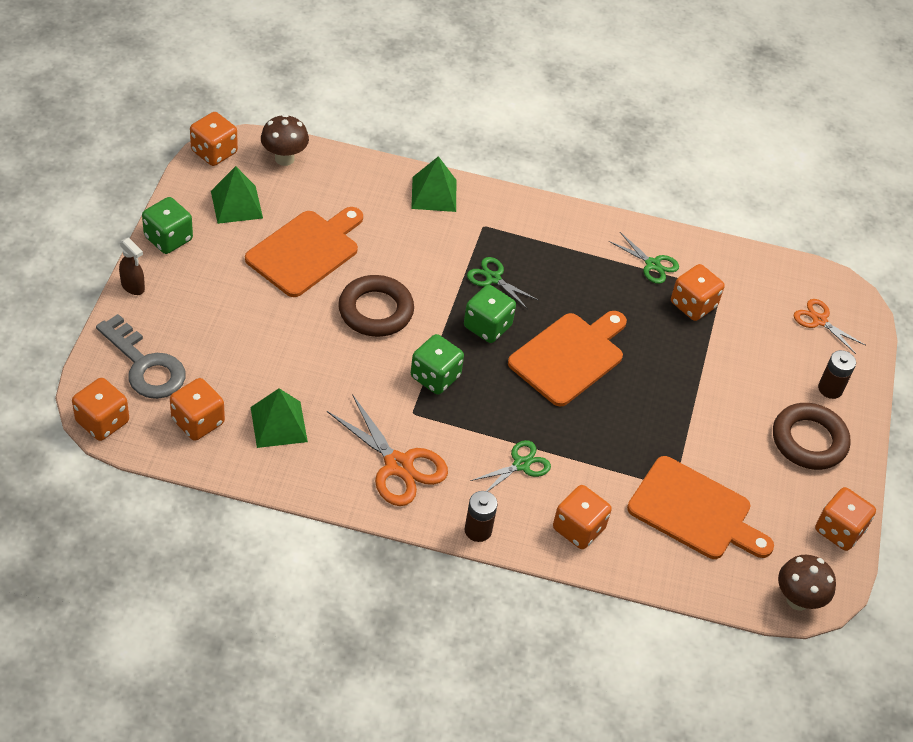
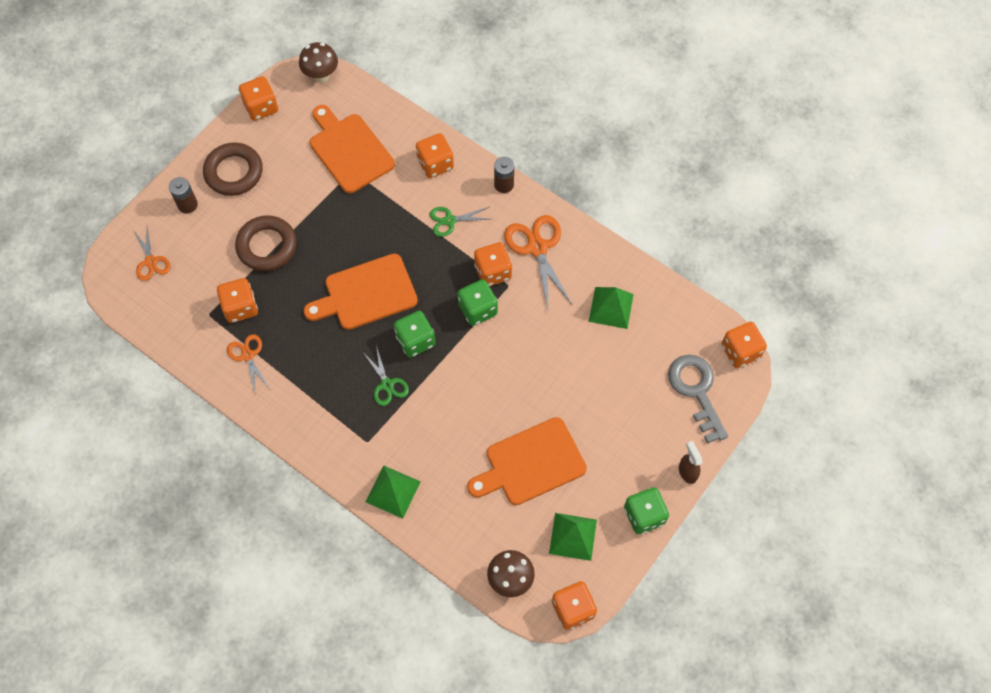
camera: 150 degrees left, 15 degrees up
(198, 421) = (669, 329): orange dice -> orange dice (493, 272)
(375, 311) = (497, 384): brown ring -> brown ring (267, 246)
(652, 265) = (248, 355): green scissors -> orange scissors

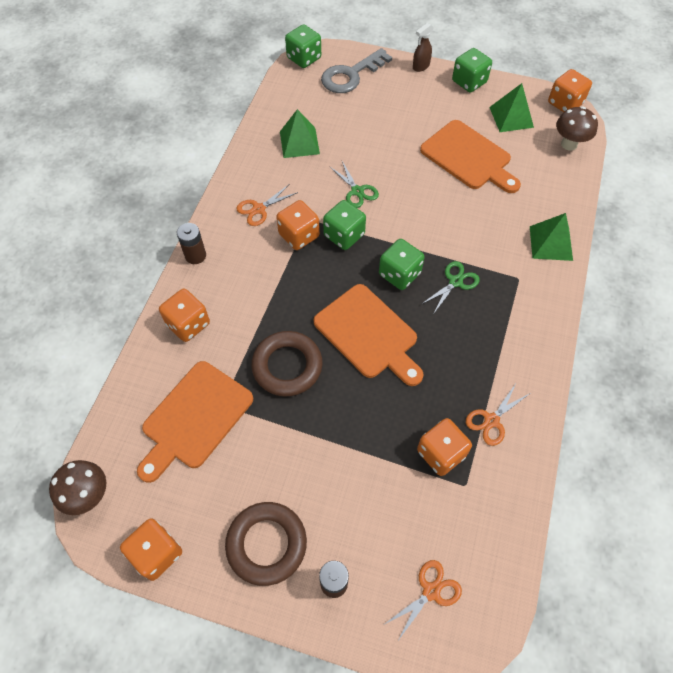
camera: 110 degrees left, 5 degrees down
(267, 246) = (353, 458): brown ring -> brown ring (287, 366)
(449, 220) = (254, 289): green scissors -> green scissors (357, 191)
(537, 247) = (258, 209): orange scissors -> orange scissors, size x0.59
(740, 351) = (304, 58): orange dice -> green dice

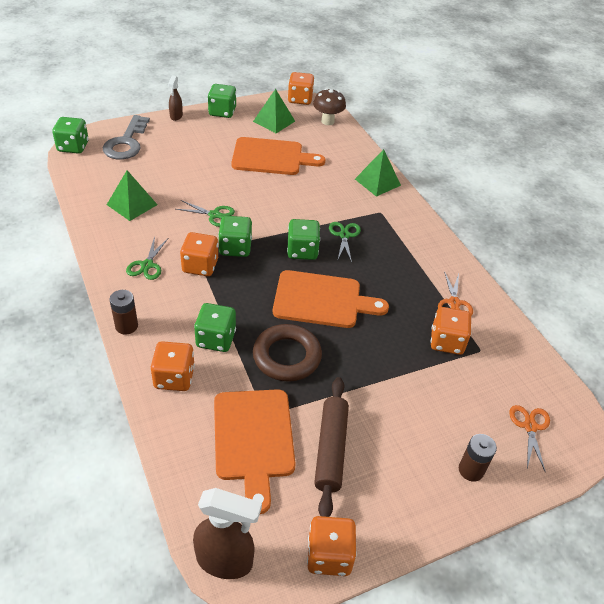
camera: 45 degrees left, 15 degrees down
(89, 495) = (225, 561): brown mushroom -> brown spray bottle
(241, 472) = (331, 449): none -> brown rolling pin
(248, 311) = (216, 339): none -> green dice
(258, 209) = (147, 265): orange scissors -> green scissors
(266, 544) = (401, 482): brown ring -> none

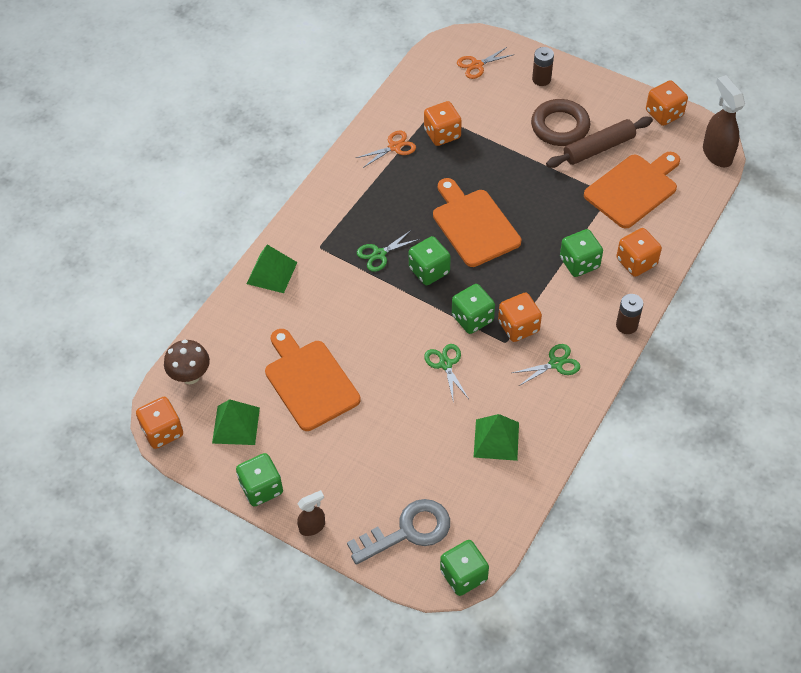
camera: 120 degrees left, 10 degrees up
(287, 356) = (551, 213): brown ring -> brown ring (560, 126)

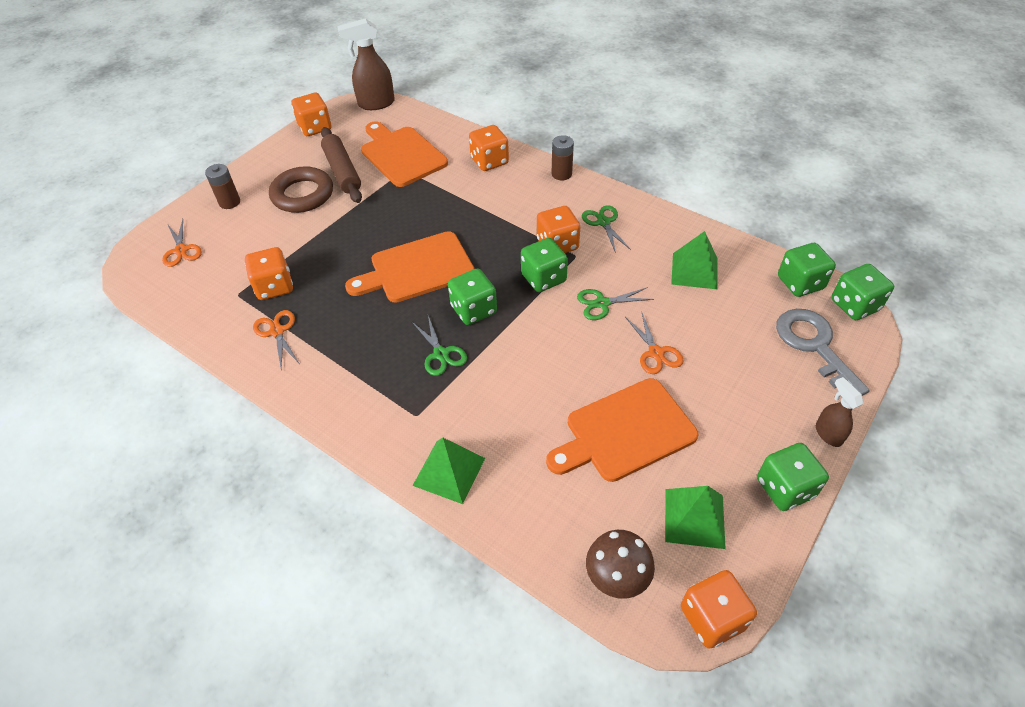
camera: 85 degrees left, 5 degrees down
(391, 404) = (656, 353): none -> orange scissors
(579, 263) = (484, 196): green dice -> green dice (800, 283)

